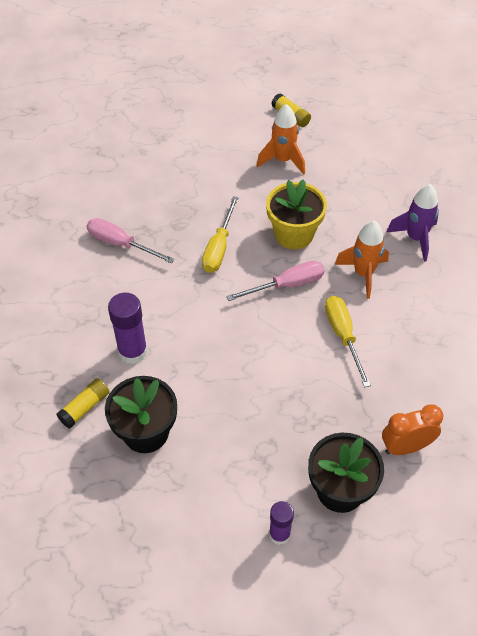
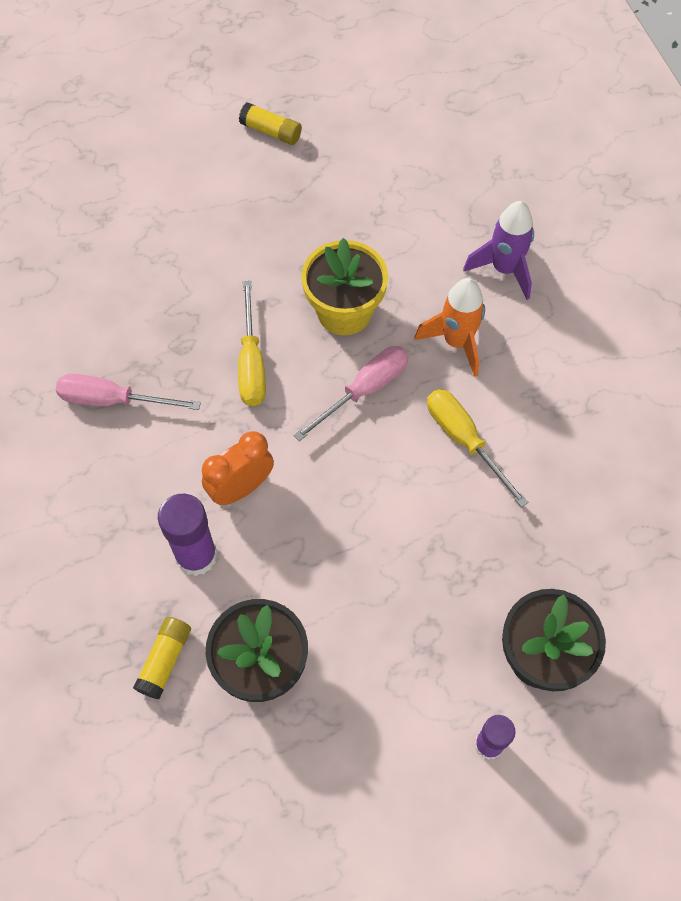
camera: 20 degrees left, 10 degrees up
(283, 160) = (286, 203): orange rocket -> none
(406, 447) = (598, 569): orange clock -> orange clock (241, 488)

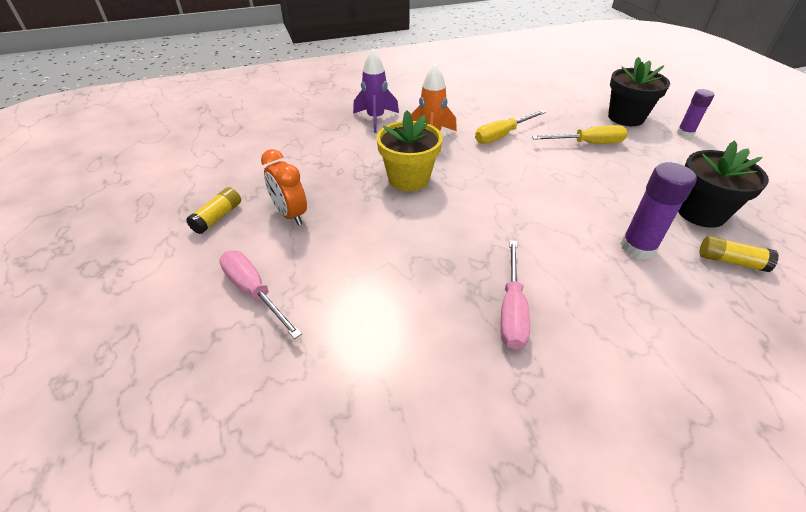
camera: 90 degrees left, 20 degrees down
(241, 488) = (571, 226): orange clock -> orange clock (290, 214)
(251, 363) = (459, 223): yellow screwdriver -> yellow screwdriver (588, 143)
(364, 390) = (474, 170): pink screwdriver -> pink screwdriver (254, 292)

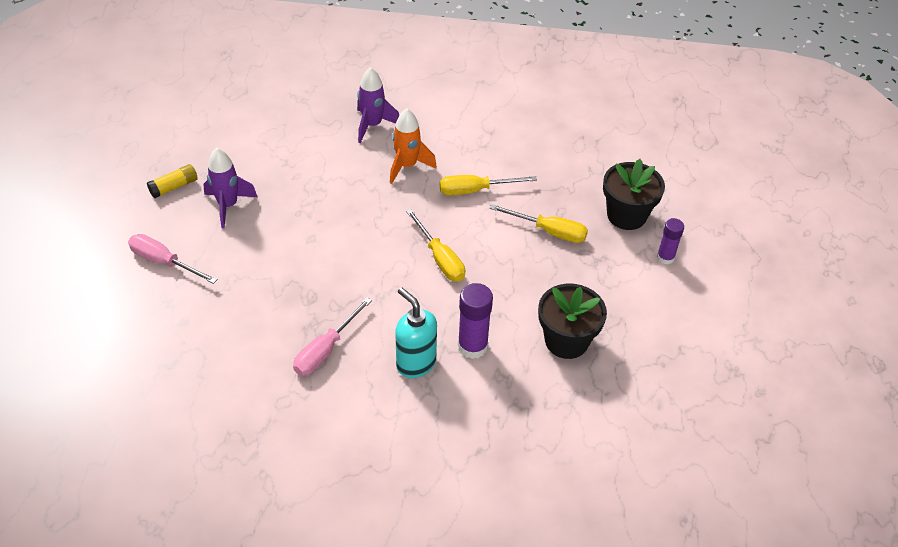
camera: 25 degrees right, 5 degrees up
(254, 292) = (164, 262): pink screwdriver -> pink screwdriver turned 45 degrees counterclockwise
(290, 214) = (228, 206): orange clock -> purple rocket
(409, 179) = (347, 207): yellow flower pot -> none
(529, 189) = (440, 258): none -> yellow screwdriver
(609, 284) = (415, 363): none -> turquoise soap dispenser
(731, 261) = (535, 388): yellow glue stick -> none

